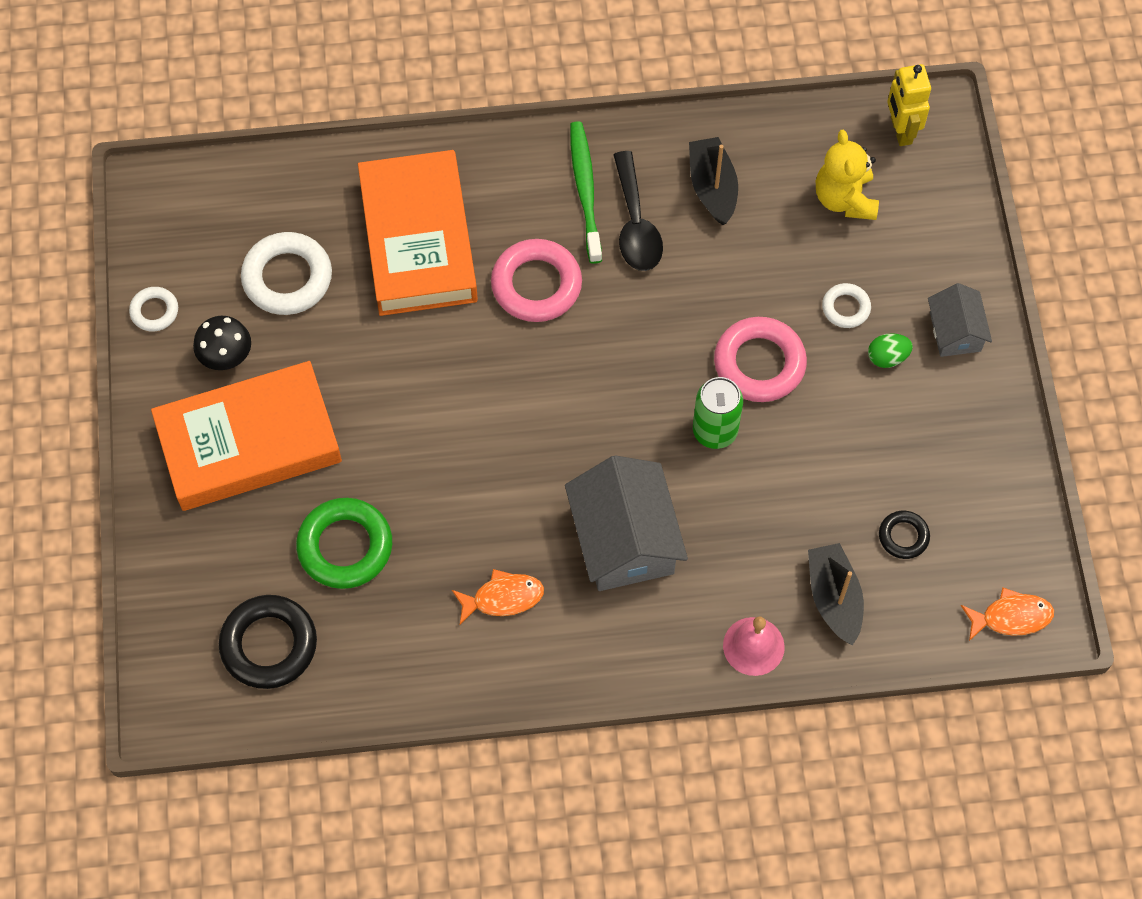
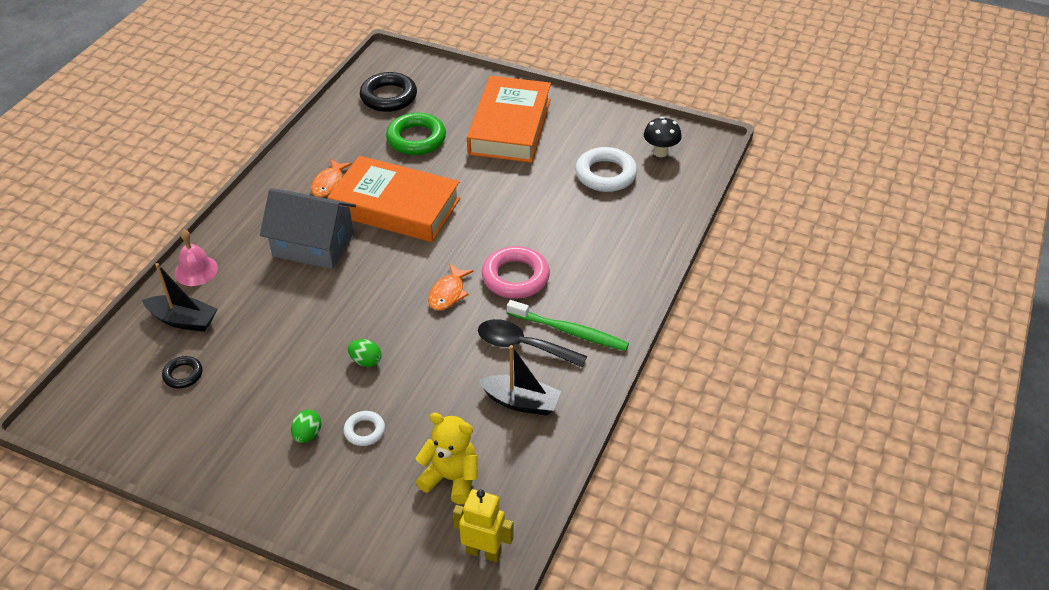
camera: 120 degrees right, 20 degrees down
(154, 311) = (622, 119): white ring -> none
(227, 358) = (569, 135): black mushroom -> black mushroom (660, 152)
(418, 240) = (591, 237): orange book -> orange book (395, 207)
(715, 431) = (341, 316): green can -> none
(759, 363) = (366, 361): pink ring -> green egg
(955, 331) = (290, 488): grey house -> none
(1011, 617) = (78, 402): orange fish -> orange fish (448, 293)

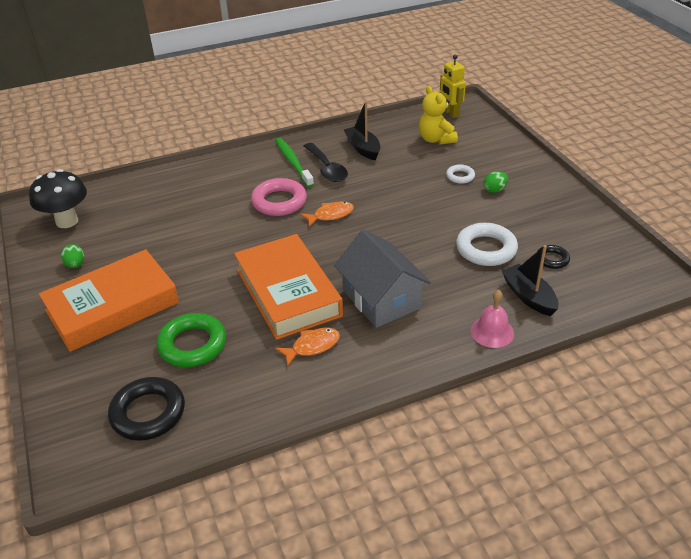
camera: 135 degrees left, 5 degrees down
(366, 361) = (424, 206): green egg -> green egg (75, 265)
(605, 174) = (124, 228): white ring -> white ring (486, 249)
(660, 152) = (67, 221): black mushroom -> black mushroom, size x1.54

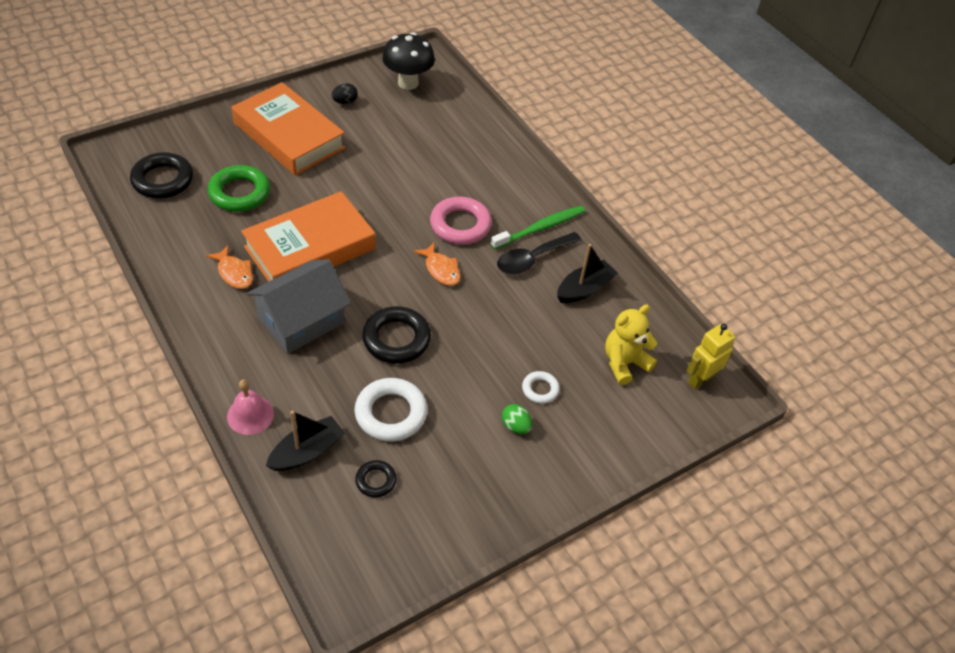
camera: 75 degrees right, 10 degrees up
(75, 265) = (345, 102): green egg -> black egg
(407, 243) = (396, 339): none -> black ring

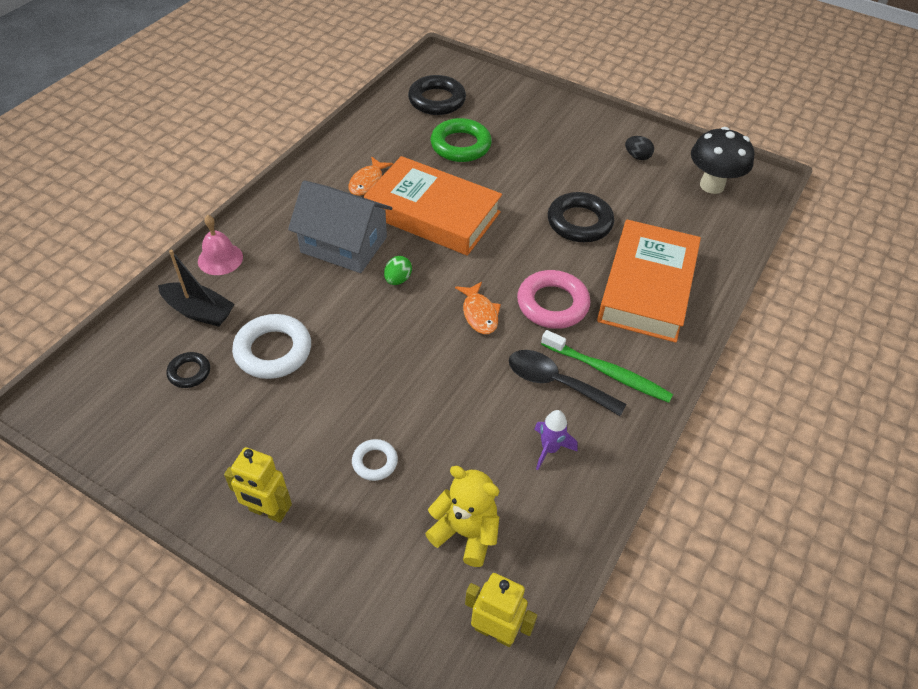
camera: 65 degrees right, 0 degrees up
(289, 136) = (556, 142): orange book -> orange book (647, 287)
(396, 339) = (366, 317): black ring -> black ring (579, 222)
(441, 269) = (479, 314): orange fish -> orange fish turned 45 degrees counterclockwise
(515, 426) = (312, 459): green egg -> green egg (398, 279)
(547, 471) = (267, 512): none -> yellow robot
(584, 289) = (549, 449): black boat -> purple rocket

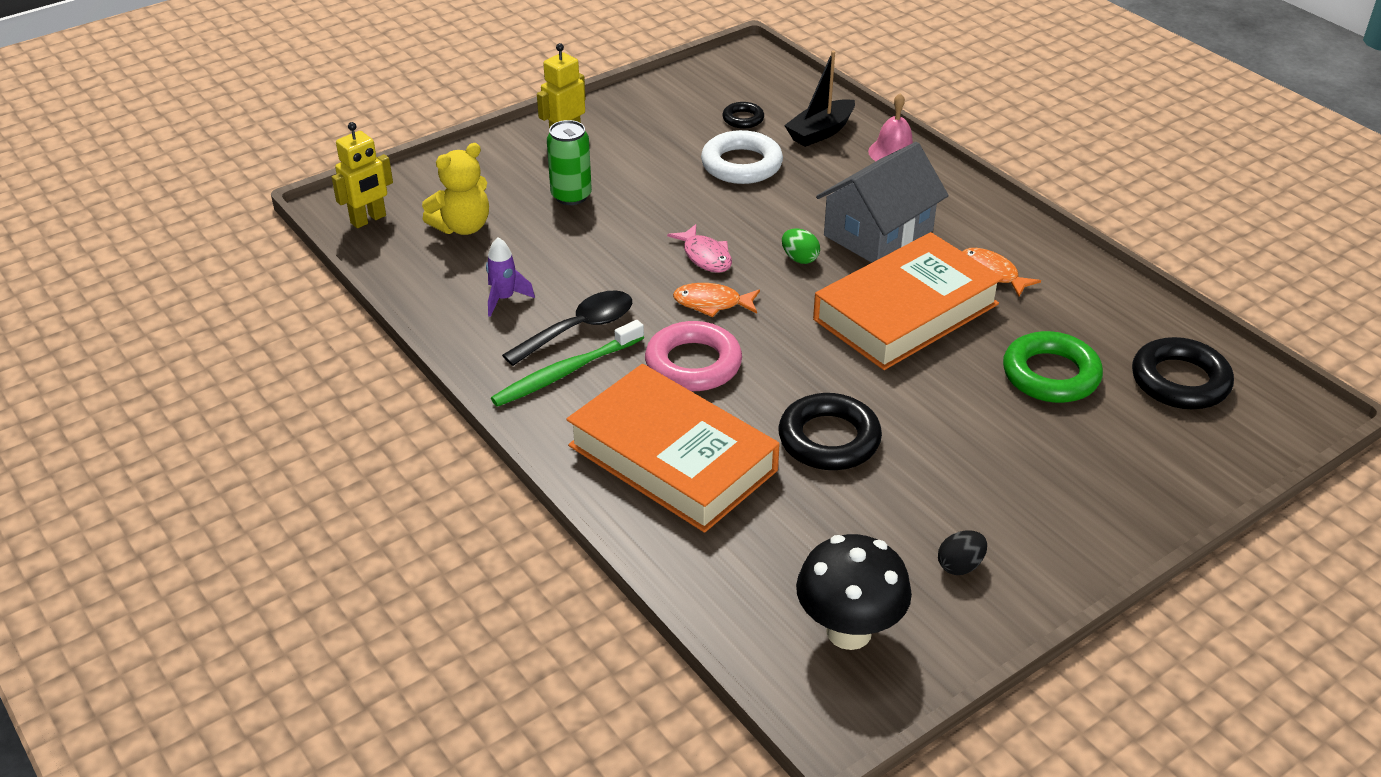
camera: 115 degrees right, 10 degrees down
(375, 462) = (571, 196): white ring -> green can
(422, 335) = (705, 256): none -> pink fish

